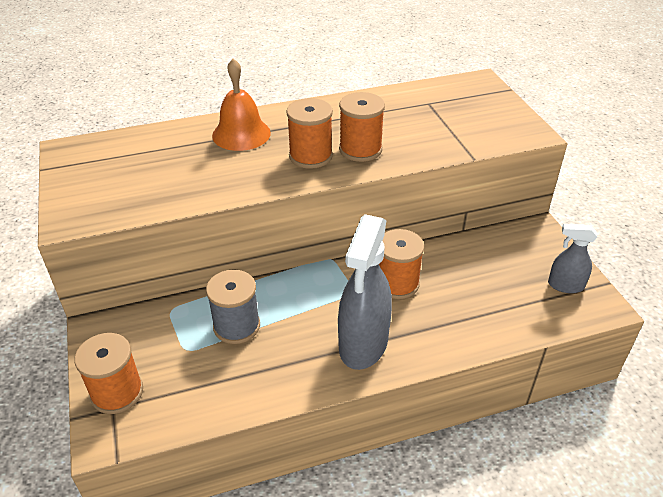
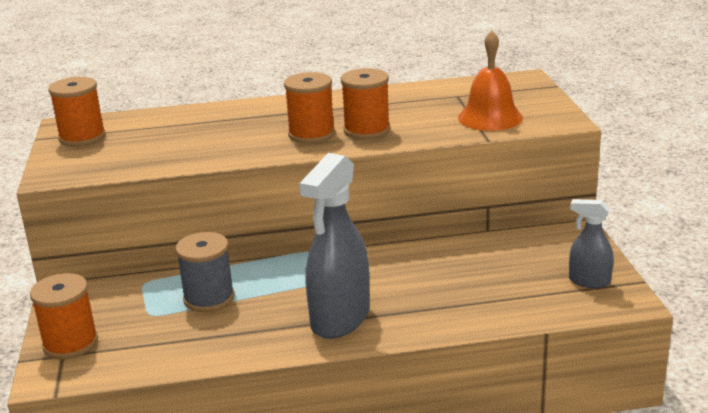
camera: 10 degrees right, 15 degrees down
(241, 134) = (246, 116): orange bell -> orange bell (490, 117)
(397, 283) = (395, 272): orange spool -> orange spool (82, 137)

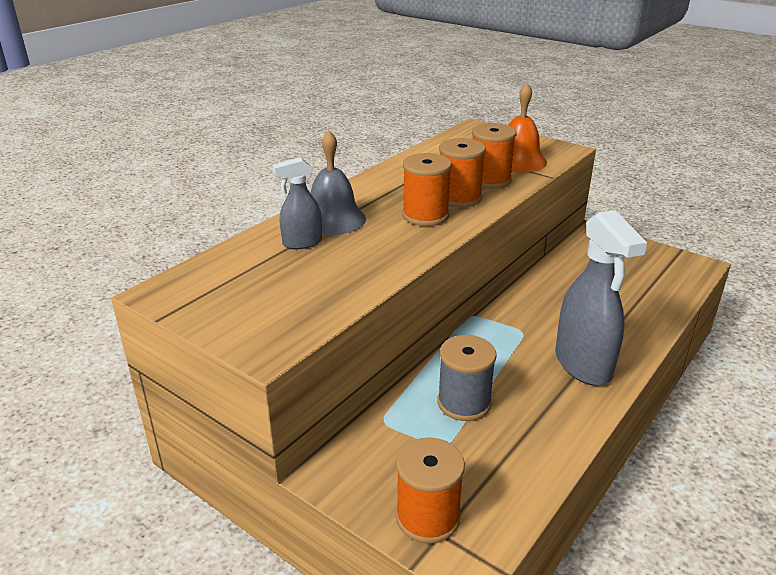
camera: 45 degrees left, 5 degrees up
(82, 137) = (212, 297): orange spool -> orange spool (490, 180)
(245, 115) = (333, 219): none -> grey bell
(589, 281) = (659, 262): grey spray bottle -> grey spray bottle (302, 243)

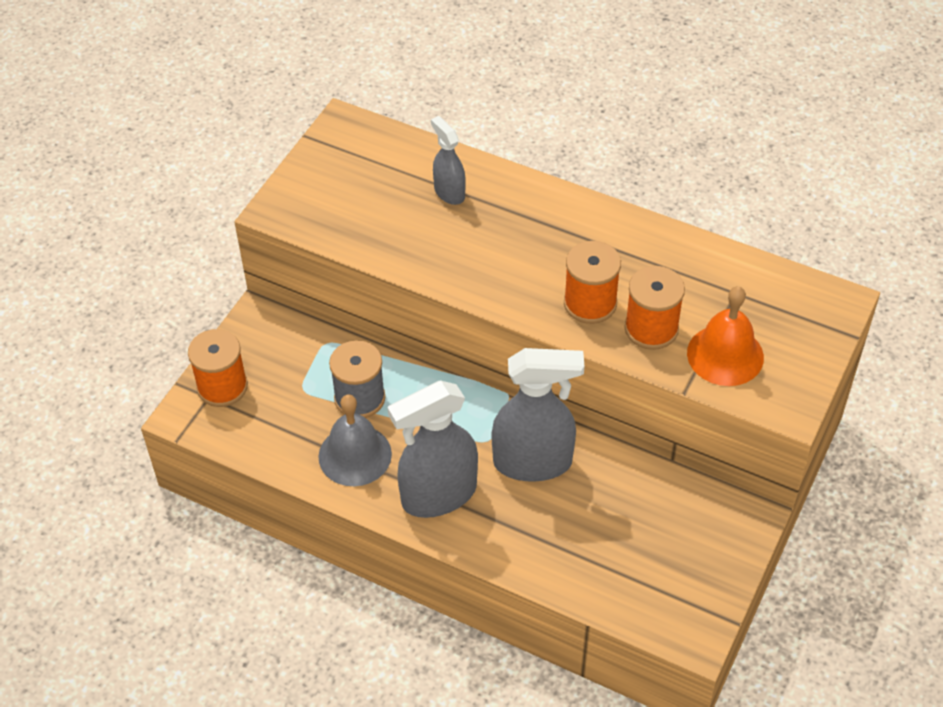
camera: 80 degrees right, 20 degrees up
(333, 219) = (506, 205): grey bell -> grey bell (355, 455)
(425, 215) = (535, 278): orange spool -> none
(547, 311) = (533, 462): none -> grey spray bottle

